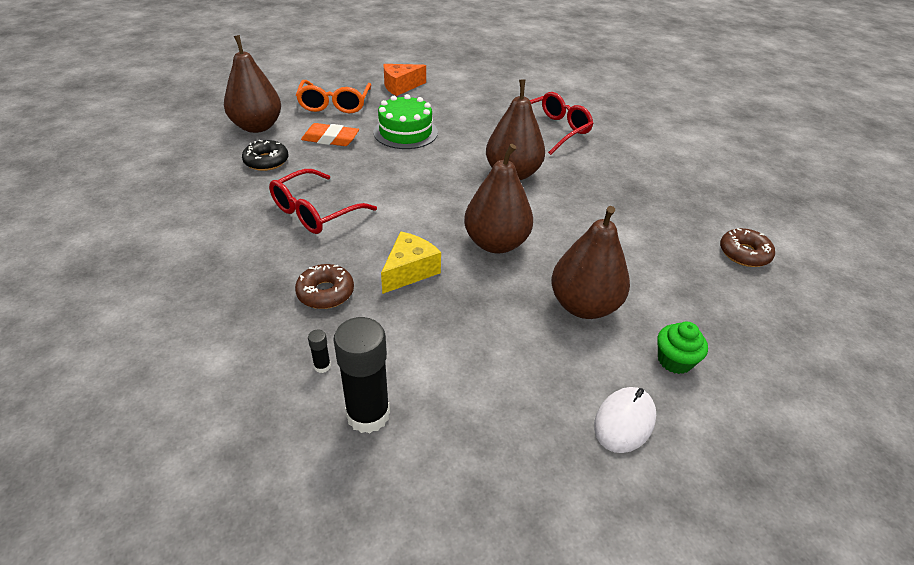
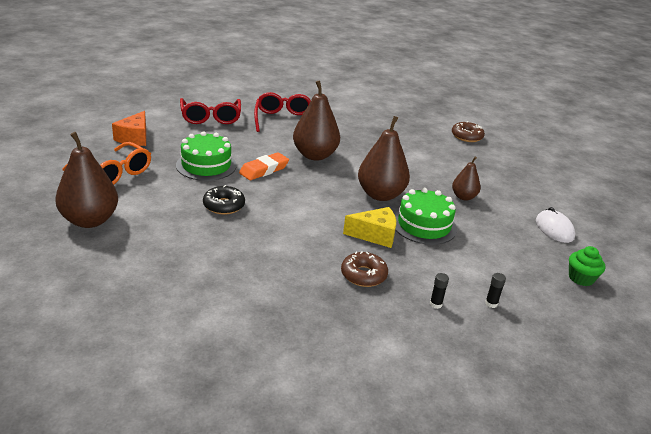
camera: 55 degrees left, 10 degrees down
(266, 161) = (157, 237): black donut -> black donut (224, 205)
(314, 212) = (262, 243): red glasses -> red glasses (211, 118)
(330, 139) = (167, 197): orange eraser -> orange eraser (264, 170)
(368, 414) = (491, 304): black glue stick -> black glue stick, size x0.41
(409, 271) = (375, 235): yellow cheese -> yellow cheese turned 105 degrees clockwise
(474, 298) = (424, 225): none -> green cake
(583, 306) = (463, 197): brown pear -> brown pear, size x0.55
(674, 360) = (525, 195): green cupcake -> green cupcake (581, 278)

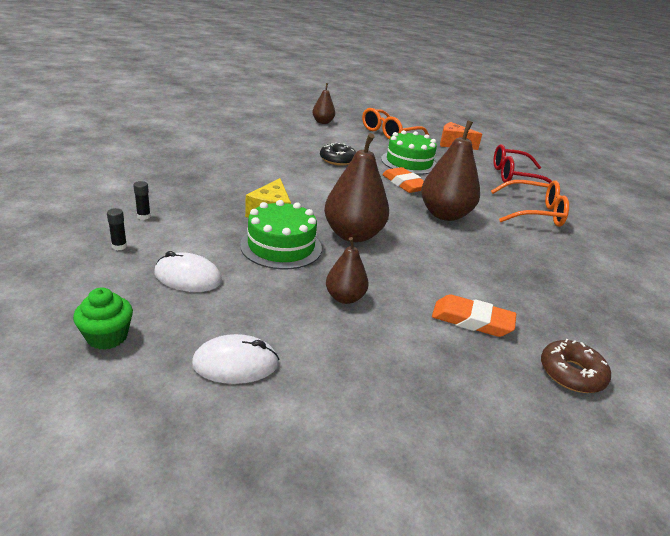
camera: 100 degrees right, 0 degrees up
(90, 220) = (323, 122): brown pear -> brown pear, size x0.55
(284, 120) = (534, 213): red glasses -> orange glasses
(363, 275) = (209, 194): brown donut -> none
(447, 157) = (472, 320): none -> orange eraser
(498, 260) = (188, 277): none -> white mouse

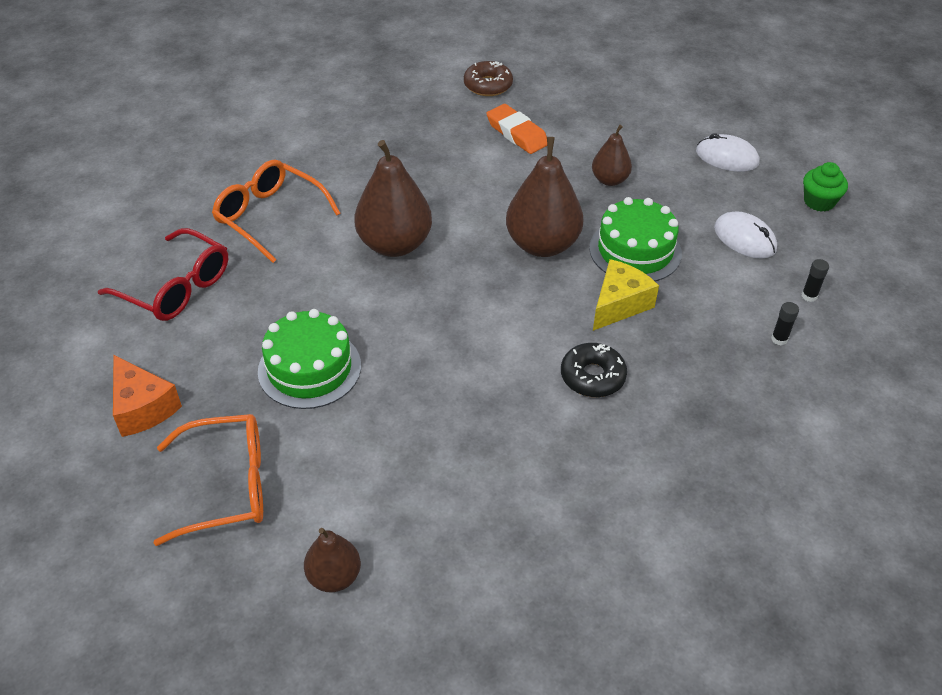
camera: 145 degrees left, 15 degrees up
(337, 160) = (431, 407): black donut -> black donut (592, 376)
(404, 184) = (381, 315): orange eraser -> none

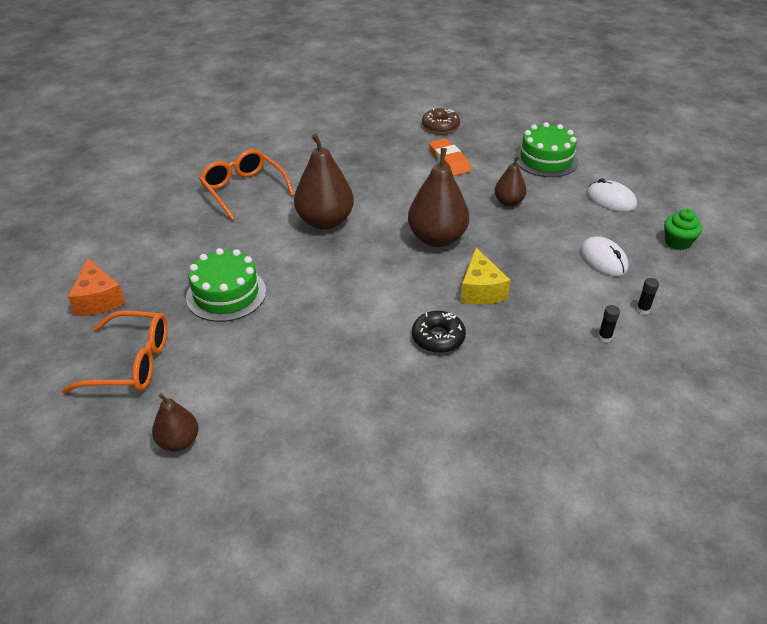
camera: 15 degrees right, 5 degrees down
(177, 288) = (158, 226): red glasses -> none
(619, 304) = (480, 290): yellow cheese -> yellow cheese turned 120 degrees clockwise
(635, 250) = (509, 254): green cake -> green cake (546, 159)

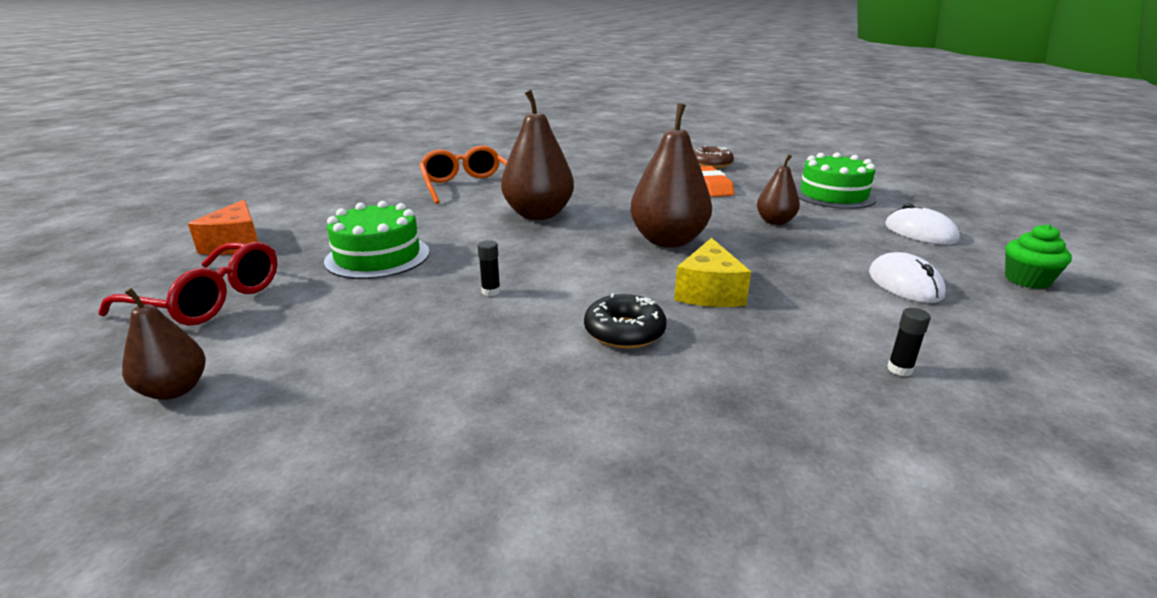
camera: 15 degrees right, 15 degrees down
(132, 363) = (210, 300): orange glasses -> red glasses
(642, 310) = (970, 345): black glue stick -> black glue stick (491, 291)

